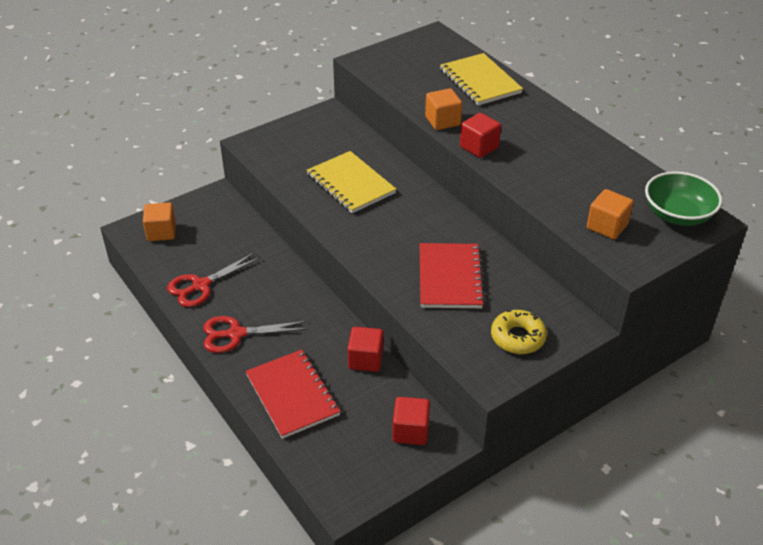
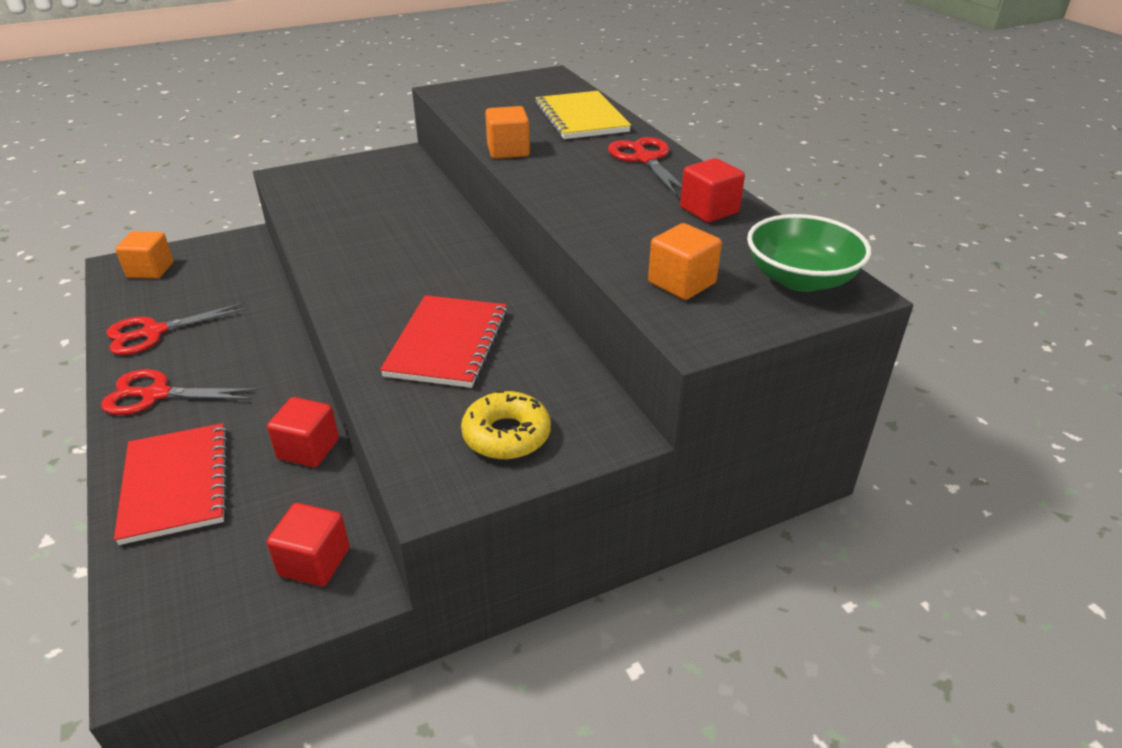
camera: 10 degrees right, 5 degrees down
(350, 184) = (380, 225): yellow notebook -> none
(479, 147) = (540, 180): red cube -> red cube (709, 210)
(543, 119) = (645, 159): none -> red scissors

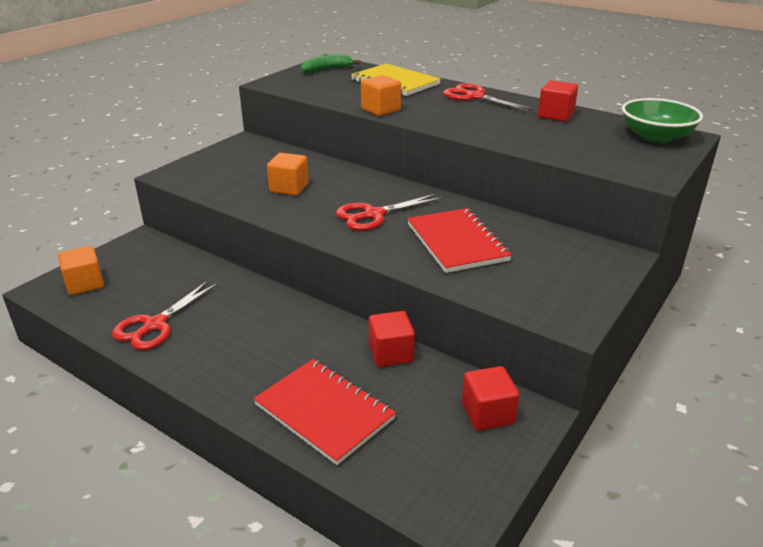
camera: 30 degrees left, 5 degrees down
(156, 394) = (221, 364): red scissors -> red scissors (373, 215)
(506, 435) = (566, 278): yellow donut -> none
(529, 86) = (326, 70): none -> green banana
(681, 283) = (603, 154): orange cube -> orange cube (289, 188)

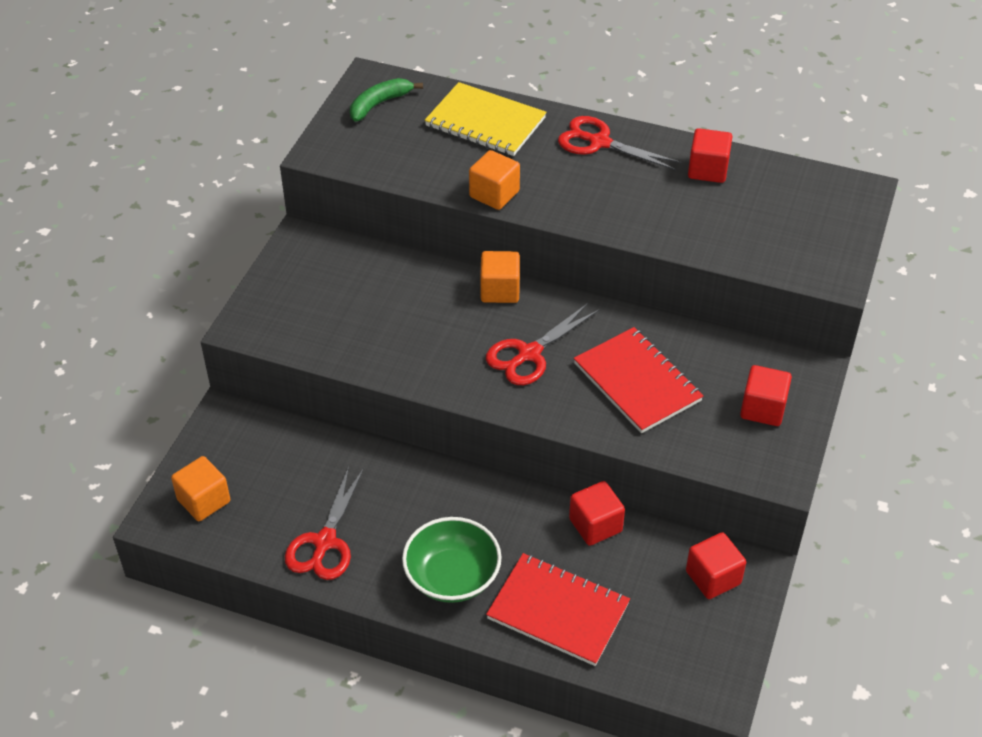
camera: 15 degrees left, 15 degrees up
(289, 188) = (408, 324): orange cube -> orange cube (500, 290)
(566, 274) = (762, 409): none -> red cube
(655, 137) = (828, 197): green bowl -> green bowl (452, 576)

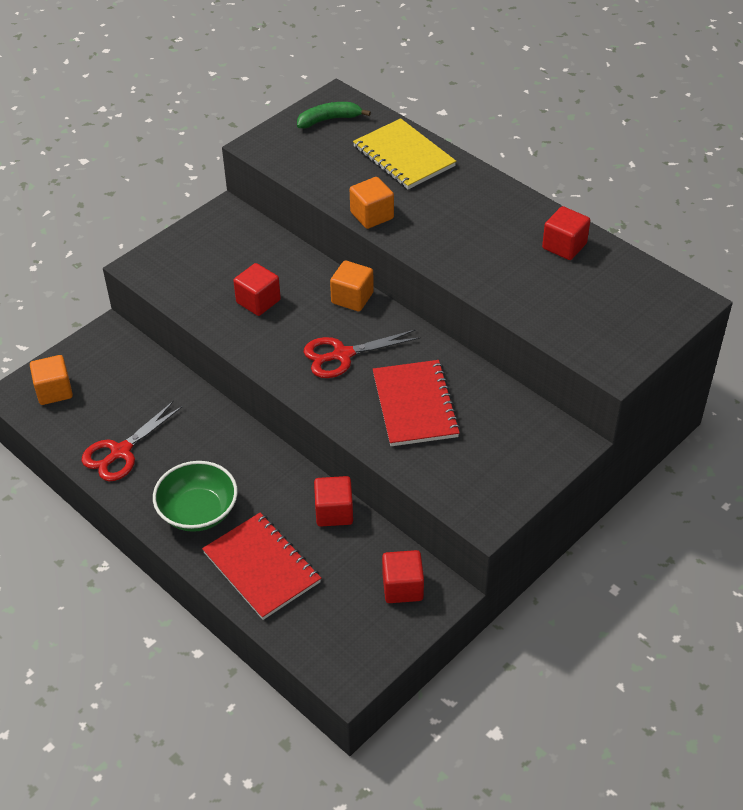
camera: 25 degrees right, 0 degrees up
(599, 142) = (487, 198): red scissors -> none
(762, 409) = (506, 461): red cube -> red cube (258, 301)

